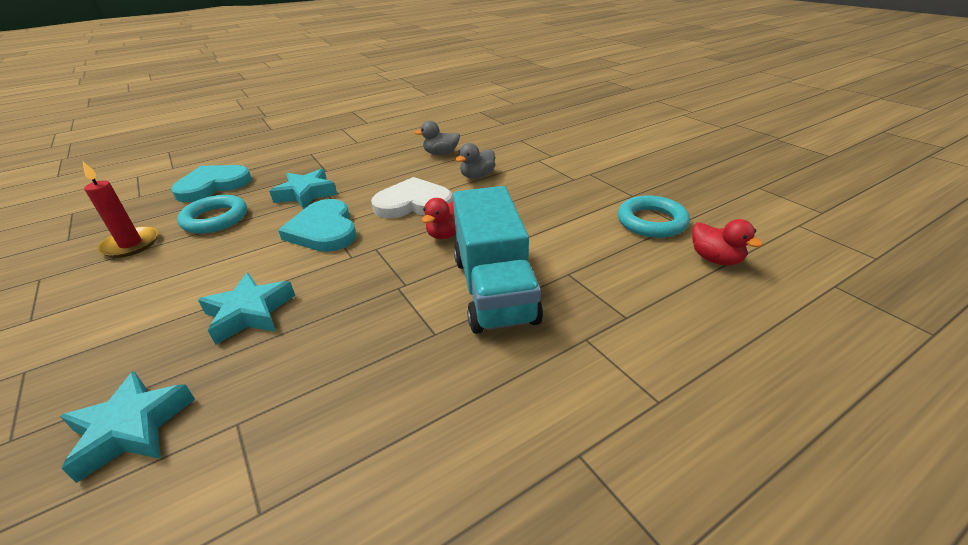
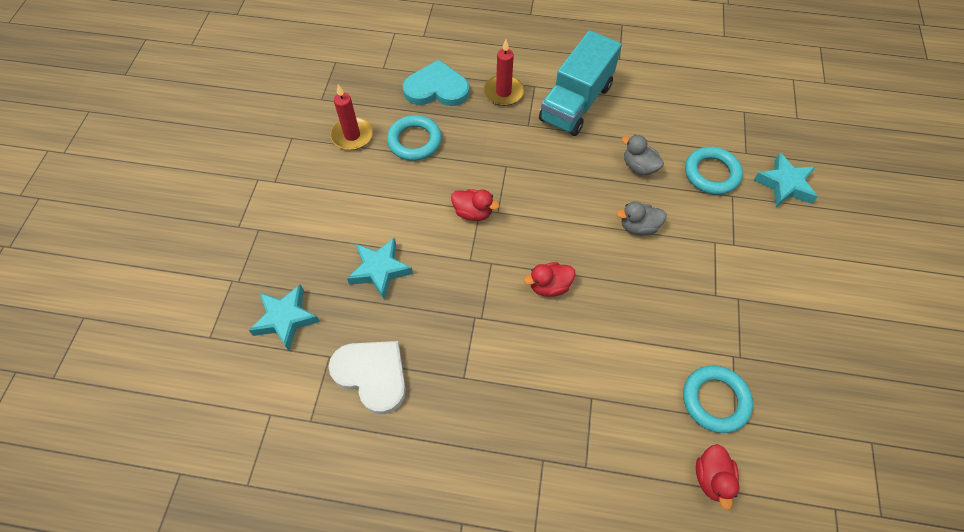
camera: 40 degrees right, 25 degrees up
(285, 165) = (503, 92): none -> red candle
(306, 194) = (491, 152): turquoise star -> turquoise star (785, 185)
(324, 230) = (473, 212): turquoise heart -> red duck
(413, 203) = (557, 226): white heart -> white heart (372, 375)
(494, 137) = (711, 173): none -> turquoise ring
(494, 289) = (530, 370): turquoise truck -> turquoise truck (576, 103)

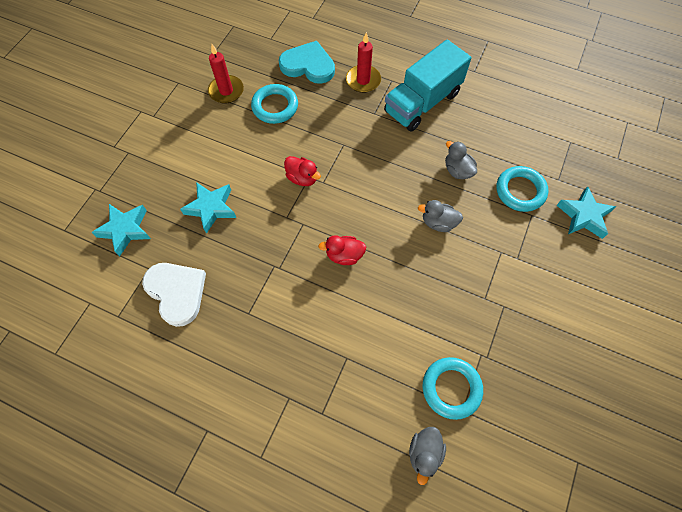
camera: 15 degrees right, 5 degrees up
(711, 478) = (424, 453): red duck -> grey duck

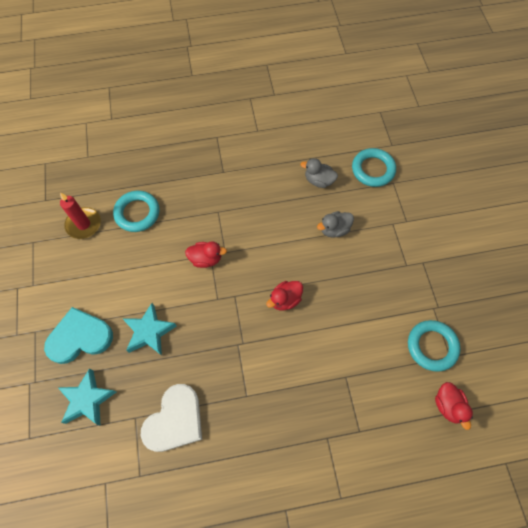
camera: 35 degrees left, 0 degrees up
(177, 292) = (175, 420): white heart -> white heart turned 105 degrees clockwise
(308, 65) = (139, 162): turquoise heart -> turquoise heart (79, 337)
(363, 80) = (194, 149): red candle -> none
(422, 102) = (254, 142): turquoise truck -> none
(424, 453) = (448, 405): grey duck -> red duck
(583, 216) = (427, 162): turquoise star -> none

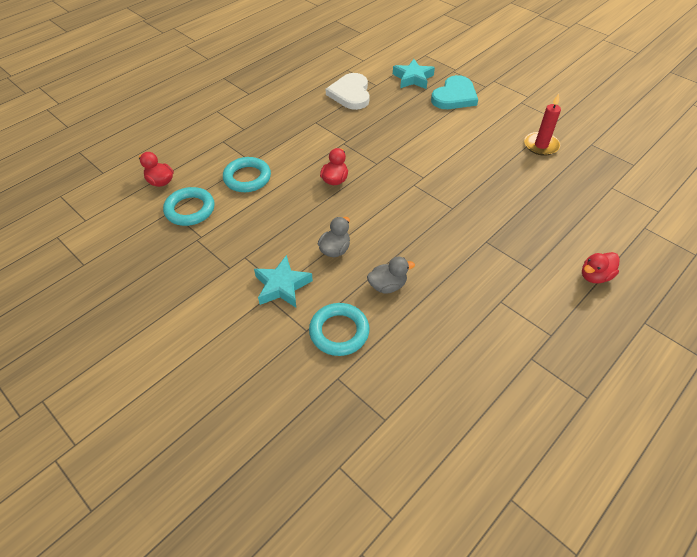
camera: 145 degrees right, 15 degrees down
(137, 213) = (513, 172): turquoise ring -> turquoise ring (247, 178)
(149, 332) = (414, 118): turquoise star -> turquoise star (282, 286)
(206, 259) = (423, 173): red duck -> red duck (595, 276)

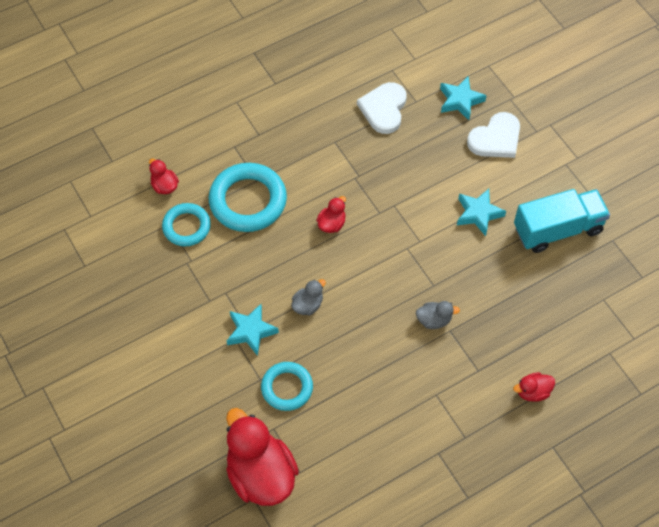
camera: 15 degrees right, 10 degrees up
(247, 178) = (248, 201): turquoise ring -> turquoise ring, size x1.63
(339, 434) = (261, 474): none -> red duck
(387, 285) = (342, 354): grey duck -> grey duck (434, 320)
(454, 96) = (496, 139): turquoise heart -> white heart
(466, 147) = (478, 214): none -> turquoise star
(541, 145) = (557, 229): red candle -> turquoise truck

